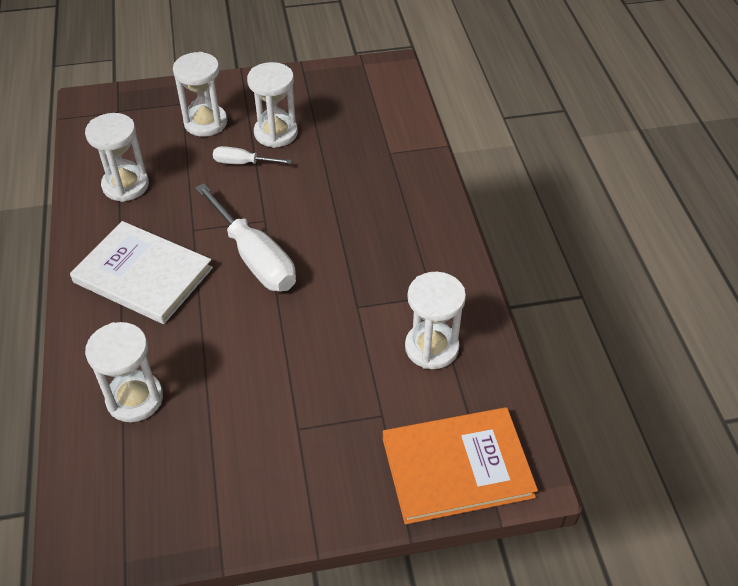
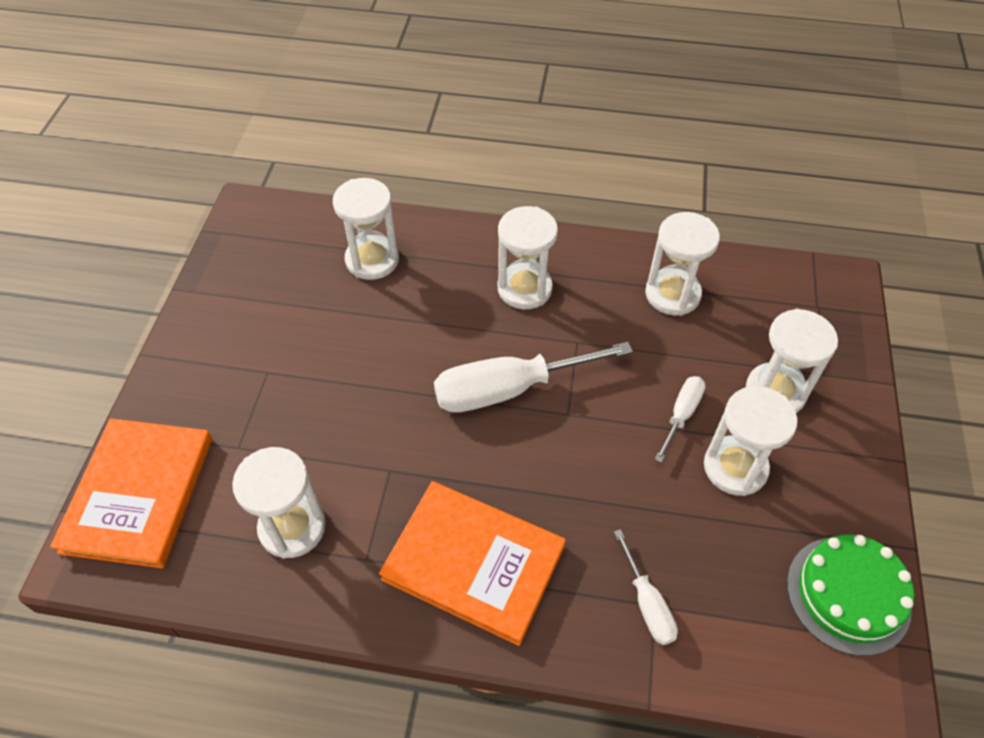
camera: 110 degrees right, 5 degrees up
(143, 275) = (524, 288): white book -> white hourglass
(342, 81) = (848, 594): none -> green cake
(390, 156) = (647, 603): none -> white screwdriver
(406, 239) = (473, 563): none -> orange book

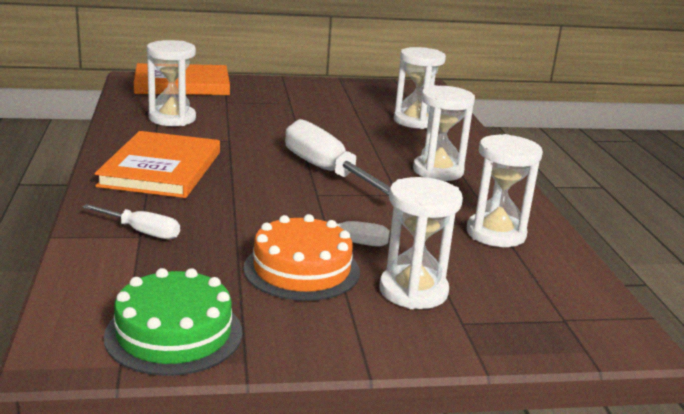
camera: 70 degrees right, 30 degrees down
(647, 603) = (141, 232): white screwdriver -> white screwdriver turned 120 degrees counterclockwise
(735, 467) = (302, 269): white hourglass -> orange cake

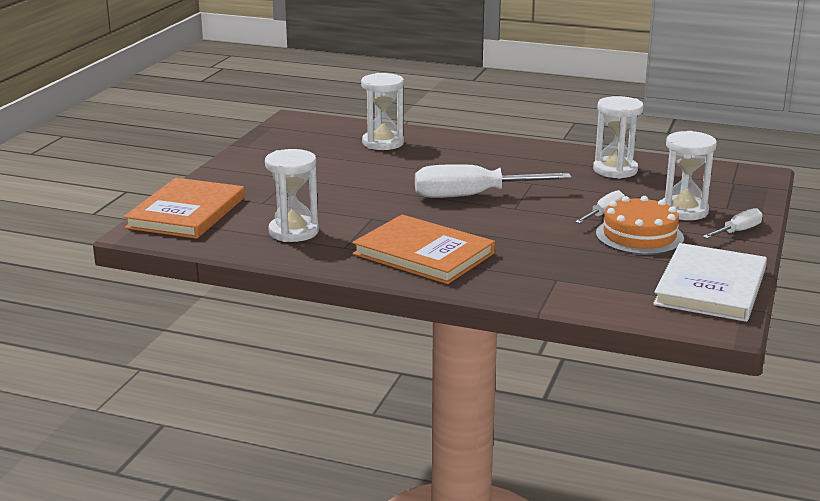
camera: 60 degrees left, 0 degrees up
(141, 232) = (550, 277): white screwdriver -> white screwdriver (737, 231)
(174, 334) = (710, 287): green cake -> white book
(438, 171) = (497, 161): white hourglass -> none

